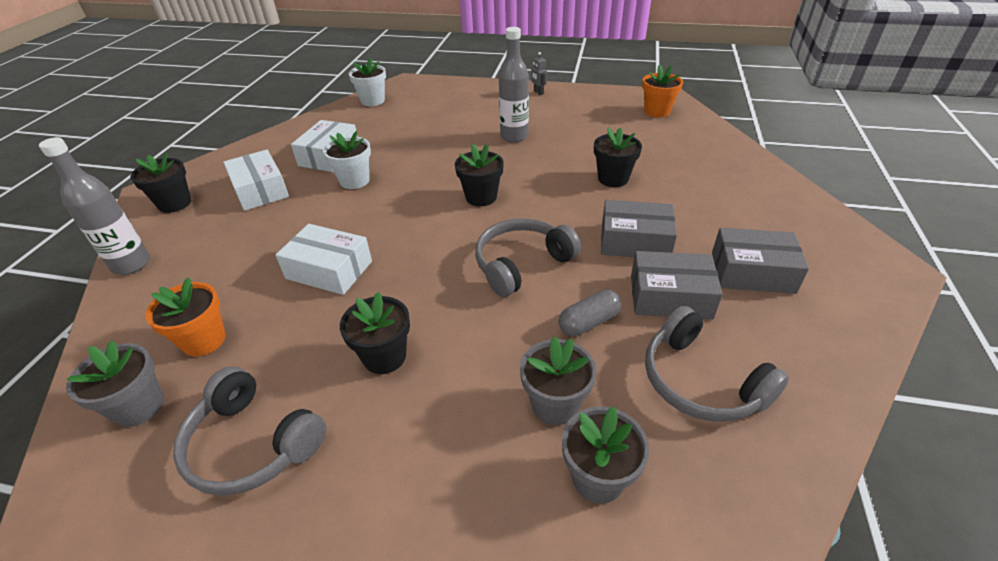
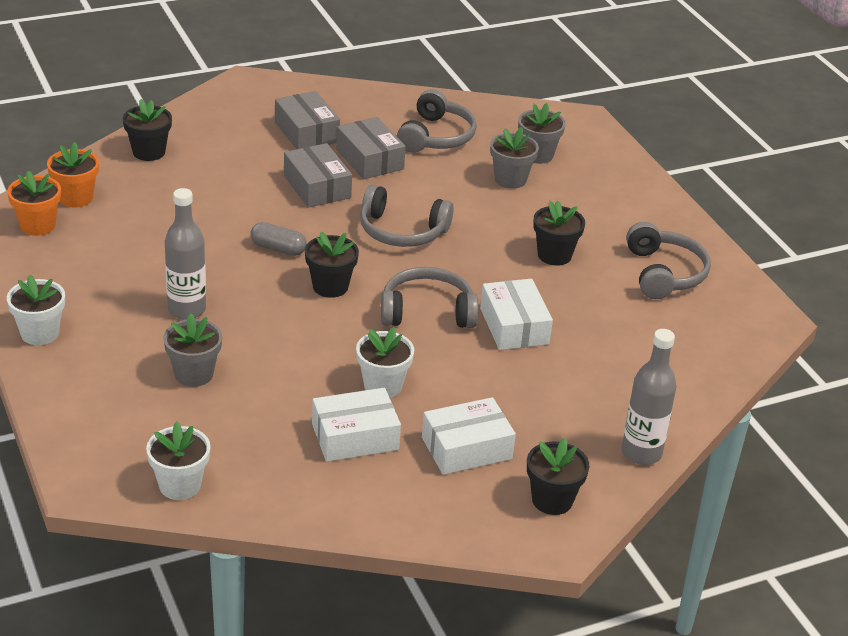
camera: 130 degrees left, 5 degrees down
(139, 407) = (707, 336): grey flower pot -> grey flower pot (194, 374)
(204, 340) = (641, 345): orange flower pot -> orange flower pot (76, 198)
(260, 190) = (466, 448): white box -> white box turned 45 degrees clockwise
(401, 231) = (427, 311): none -> grey headphones
(538, 92) = (40, 333): grey robot -> white flower pot
(589, 322) = (431, 185): grey capsule -> grey capsule (278, 248)
(613, 178) = (224, 220): black flower pot -> black flower pot (149, 152)

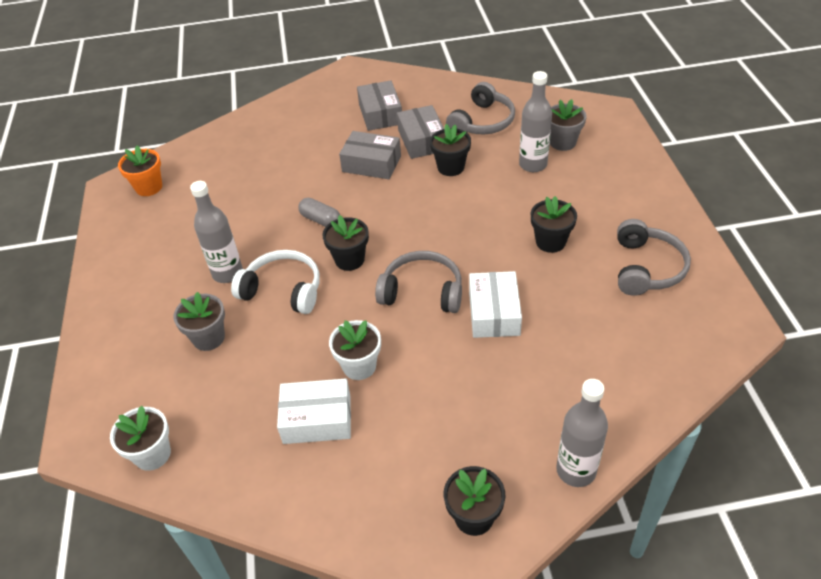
camera: 20 degrees right, 10 degrees up
(40, 333) = (108, 286): white flower pot -> none
(76, 198) = (186, 164): orange flower pot -> none
(149, 152) = (255, 127): black flower pot -> black flower pot (451, 167)
(263, 321) = (283, 290): none -> white headphones
(317, 187) = (371, 164): grey box -> grey box turned 60 degrees counterclockwise
(401, 231) = (426, 209): grey headphones -> none
(466, 448) = (411, 444): white box -> none
(510, 179) = (533, 165): grey flower pot -> grey bottle

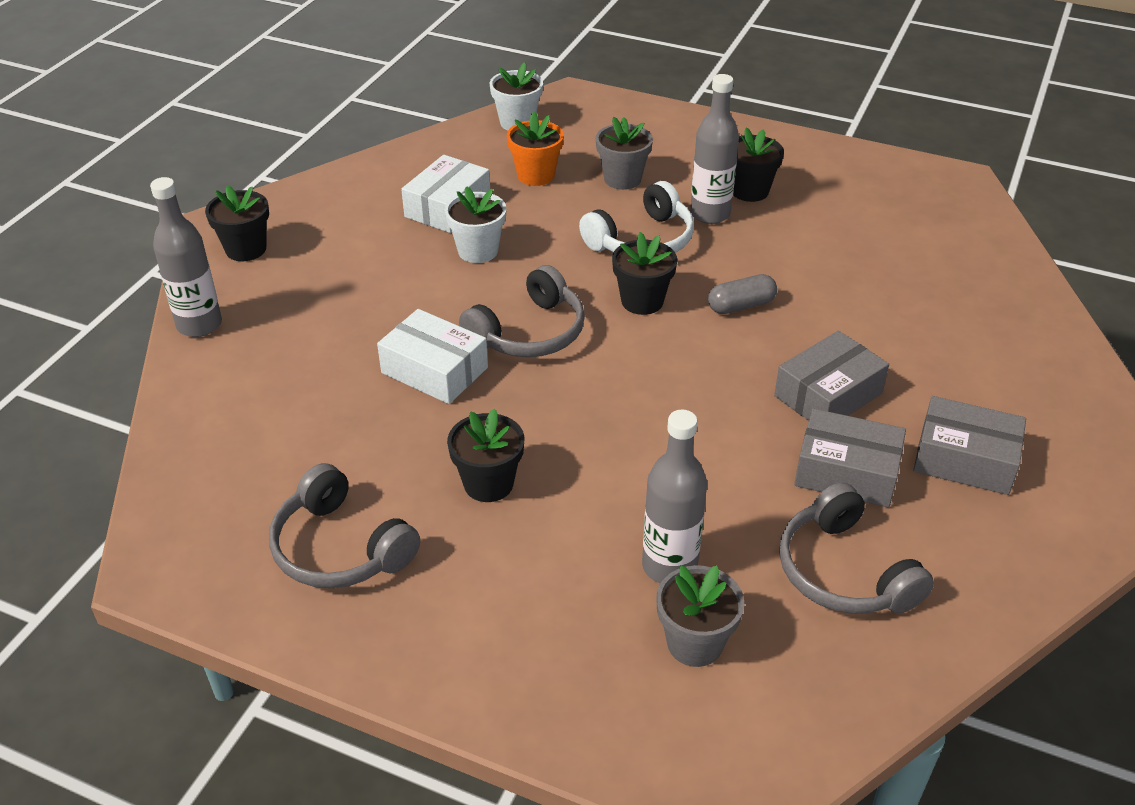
camera: 120 degrees right, 5 degrees down
(149, 187) = (934, 202): orange flower pot -> orange flower pot (536, 175)
(451, 167) = (747, 470): black flower pot -> black flower pot (749, 191)

